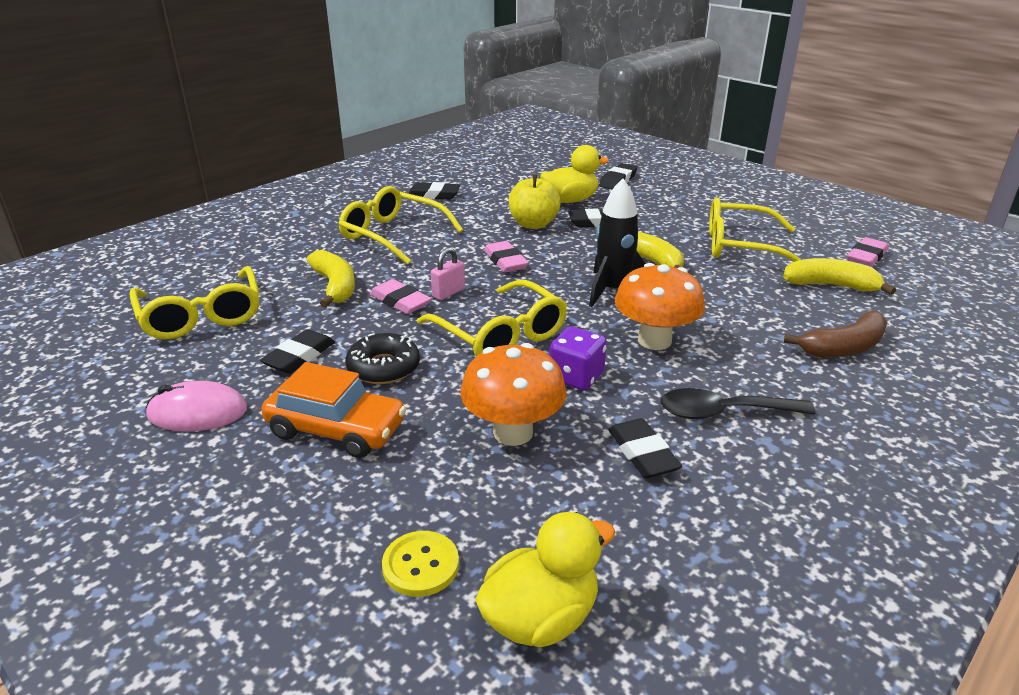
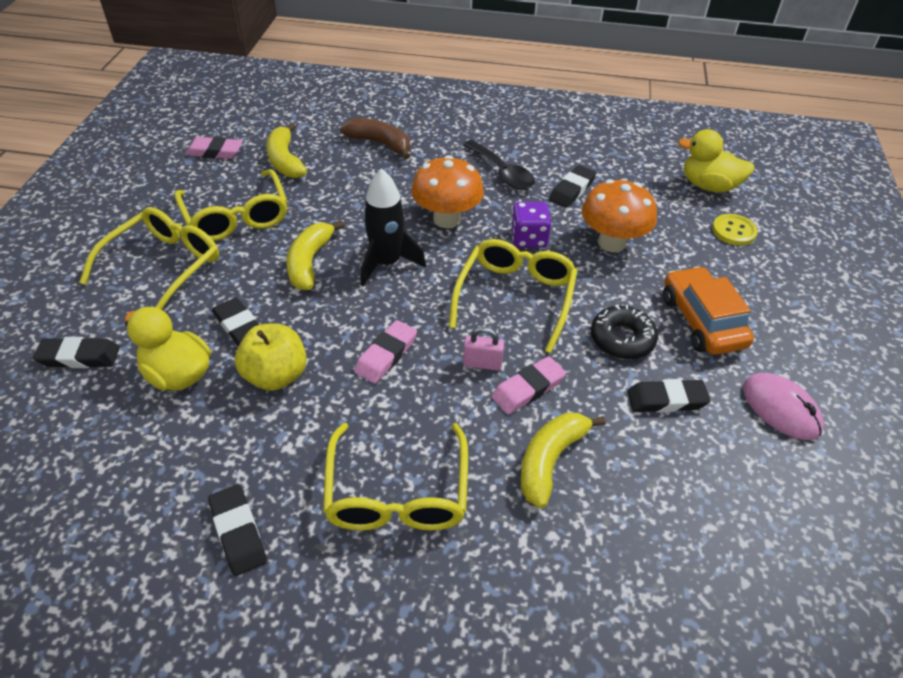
camera: 125 degrees left, 15 degrees up
(201, 315) = (702, 535): yellow glasses -> yellow glasses (163, 267)
(400, 301) = (528, 389): pink eraser -> pink eraser turned 45 degrees clockwise

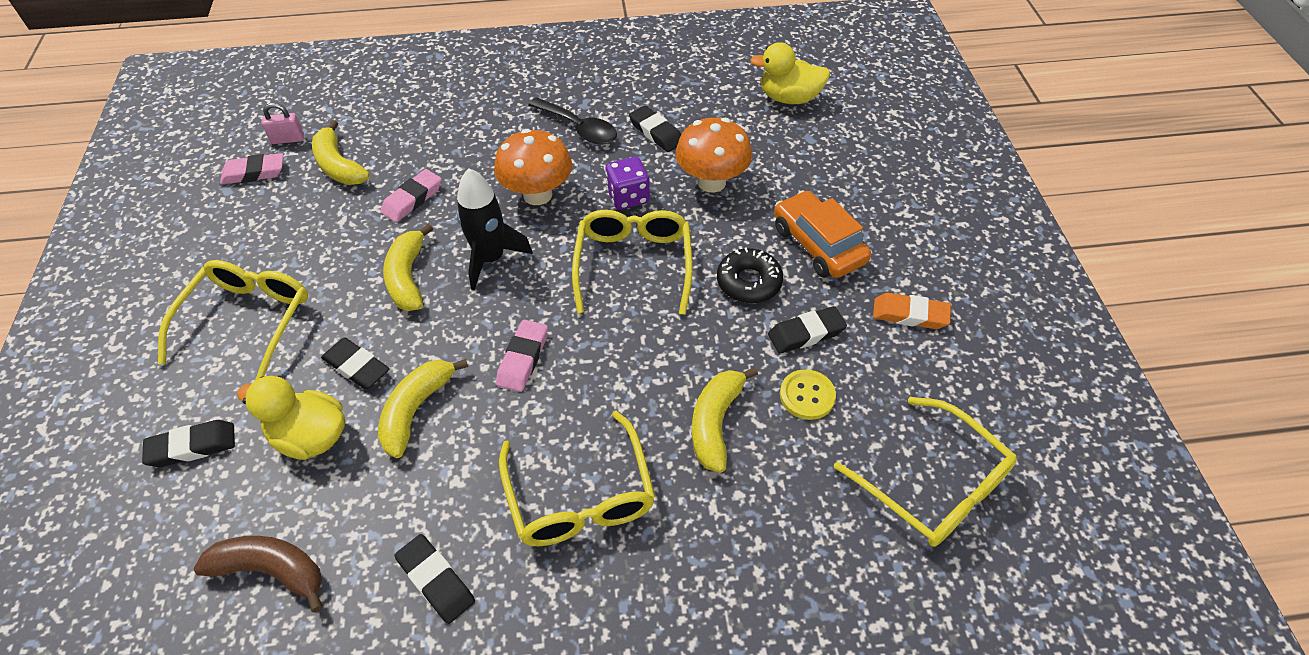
camera: 15 degrees left, 5 degrees up
(236, 216) = (307, 244): yellow glasses -> yellow glasses (933, 484)
(276, 375) = (416, 410): yellow apple -> yellow banana
(380, 143) = (438, 123): brown banana -> brown banana (271, 570)
(482, 364) = (622, 342): pink padlock -> pink padlock (288, 139)
(528, 389) = (674, 357): pink eraser -> pink eraser (412, 199)
(572, 190) = (656, 132): black eraser -> black eraser turned 60 degrees counterclockwise
(733, 231) = (824, 142): yellow button -> yellow button (807, 395)
(780, 408) = (910, 315): pink mouse -> orange eraser

